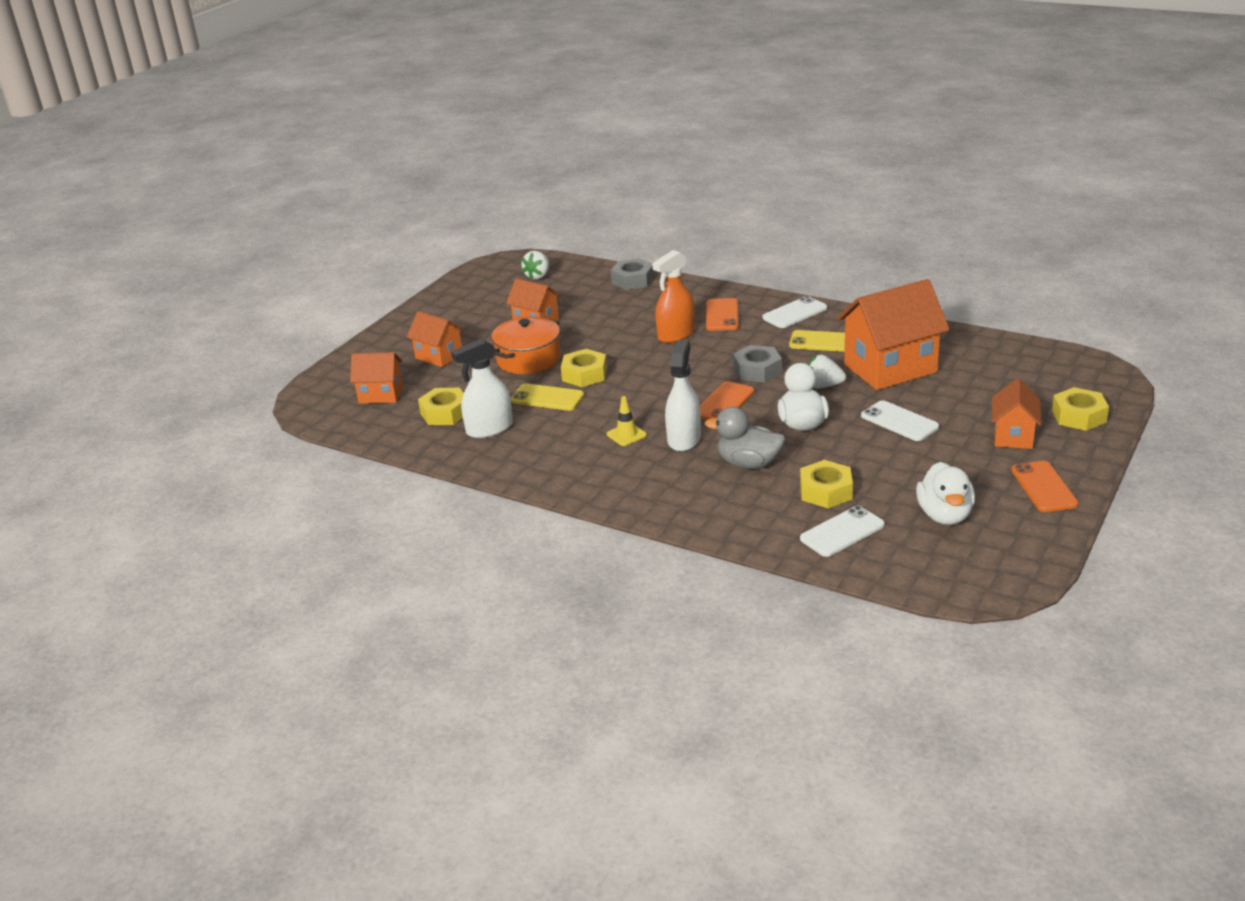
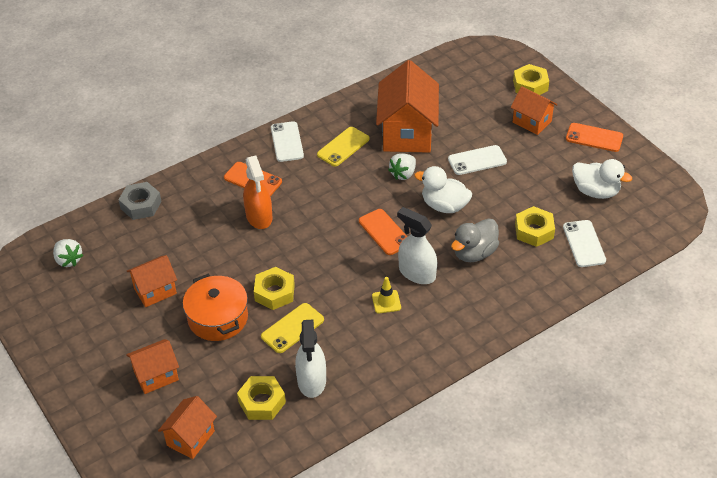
camera: 65 degrees left, 15 degrees up
(757, 370) = (353, 196): grey nut -> none

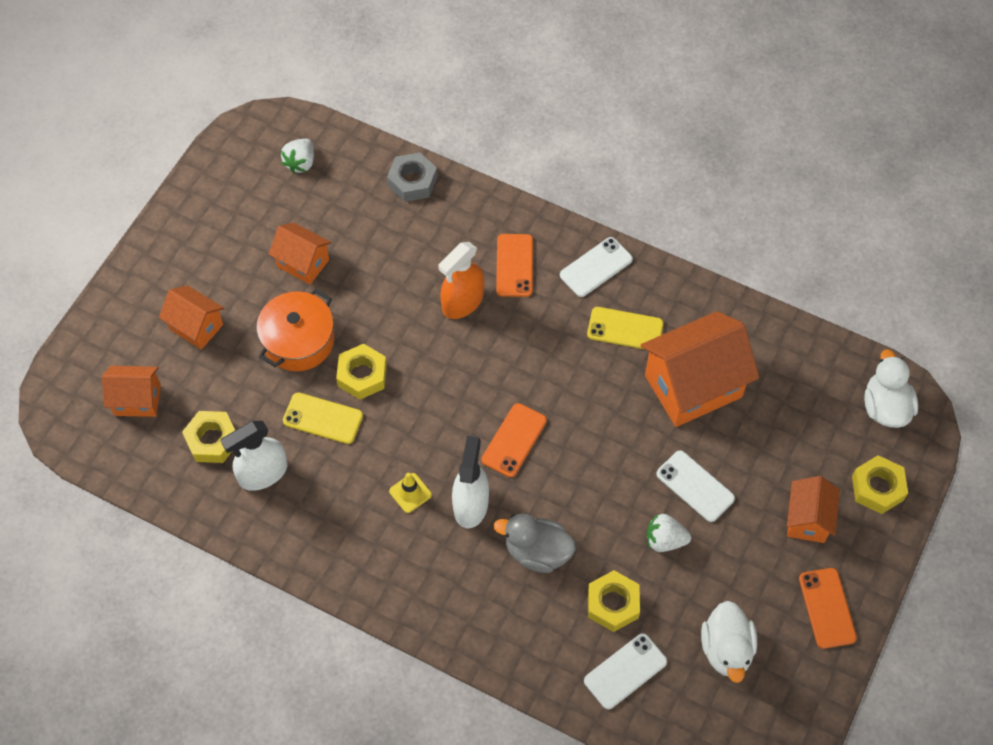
camera: 60 degrees right, 15 degrees up
(403, 174) = (620, 415): white strawberry -> white strawberry (665, 540)
(444, 206) = (594, 484): white duck -> white duck (885, 407)

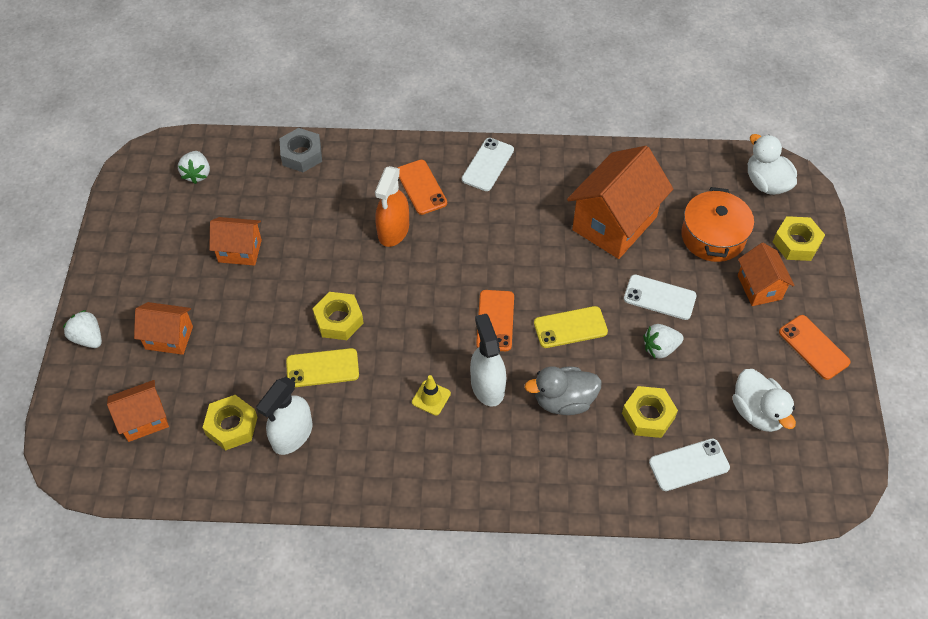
camera: 25 degrees left, 5 degrees down
(123, 296) = (88, 338): none -> white strawberry
(298, 341) = (268, 314): orange pot -> orange pot (713, 236)
(625, 329) = (537, 201): yellow phone -> yellow phone (570, 327)
(625, 671) = (689, 465): white phone -> white phone turned 45 degrees clockwise

